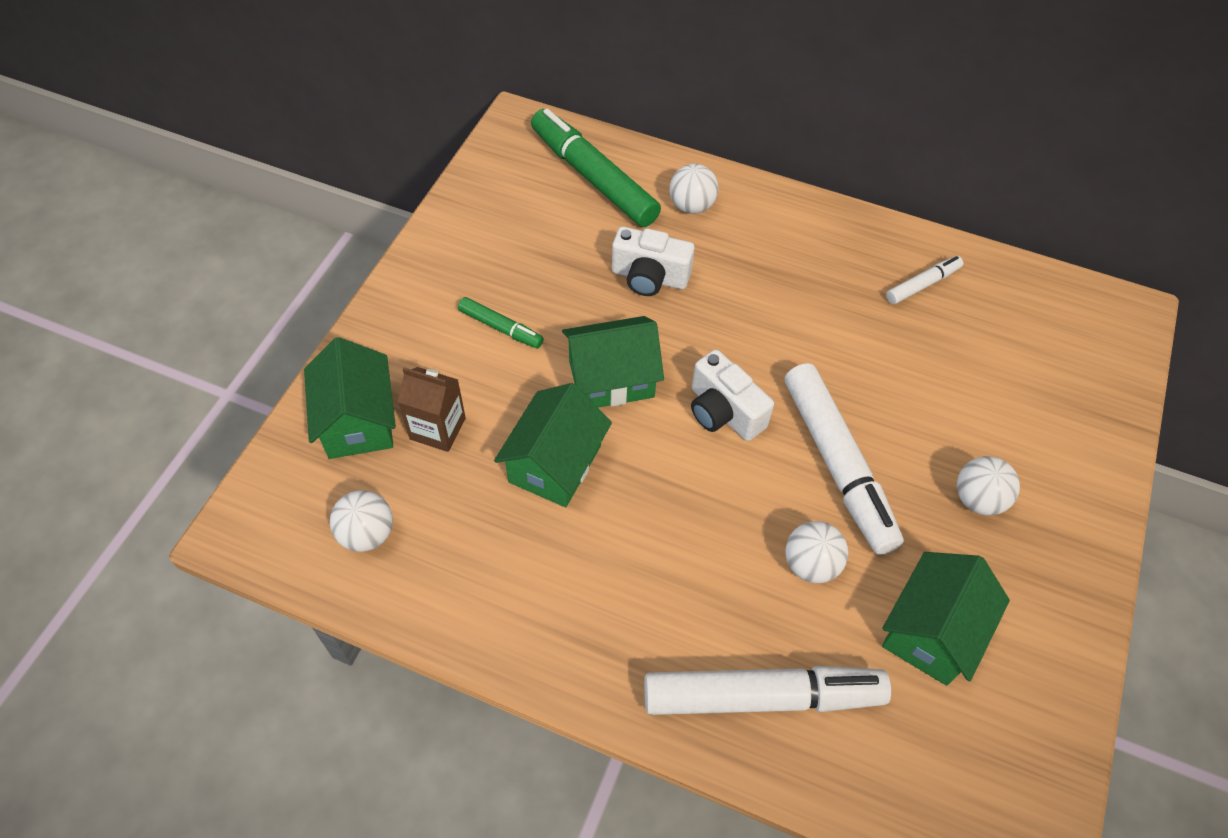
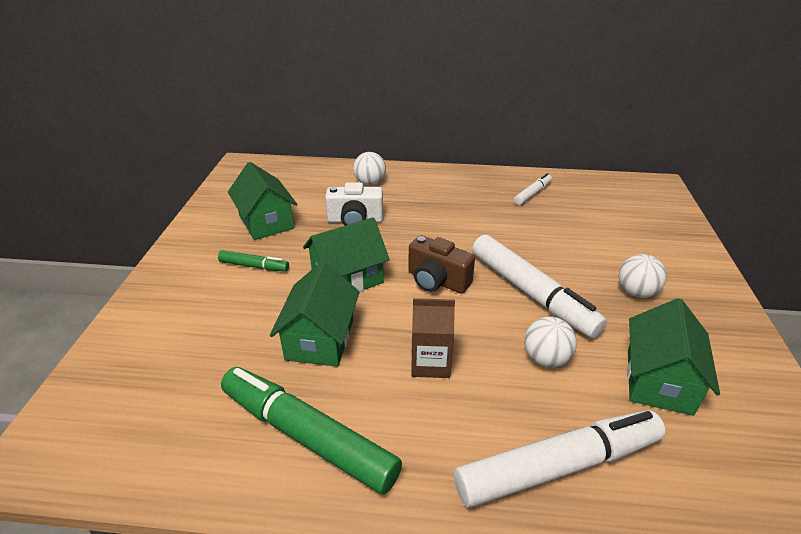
camera: 15 degrees left, 20 degrees down
(358, 421) = (143, 347): green house -> green house (266, 222)
(367, 534) = (162, 429): white ball -> none
(437, 428) = (215, 337): brown carton -> brown carton (430, 363)
(593, 177) = (299, 180): green marker -> green marker (307, 436)
(723, 412) = (437, 281): white camera -> brown camera

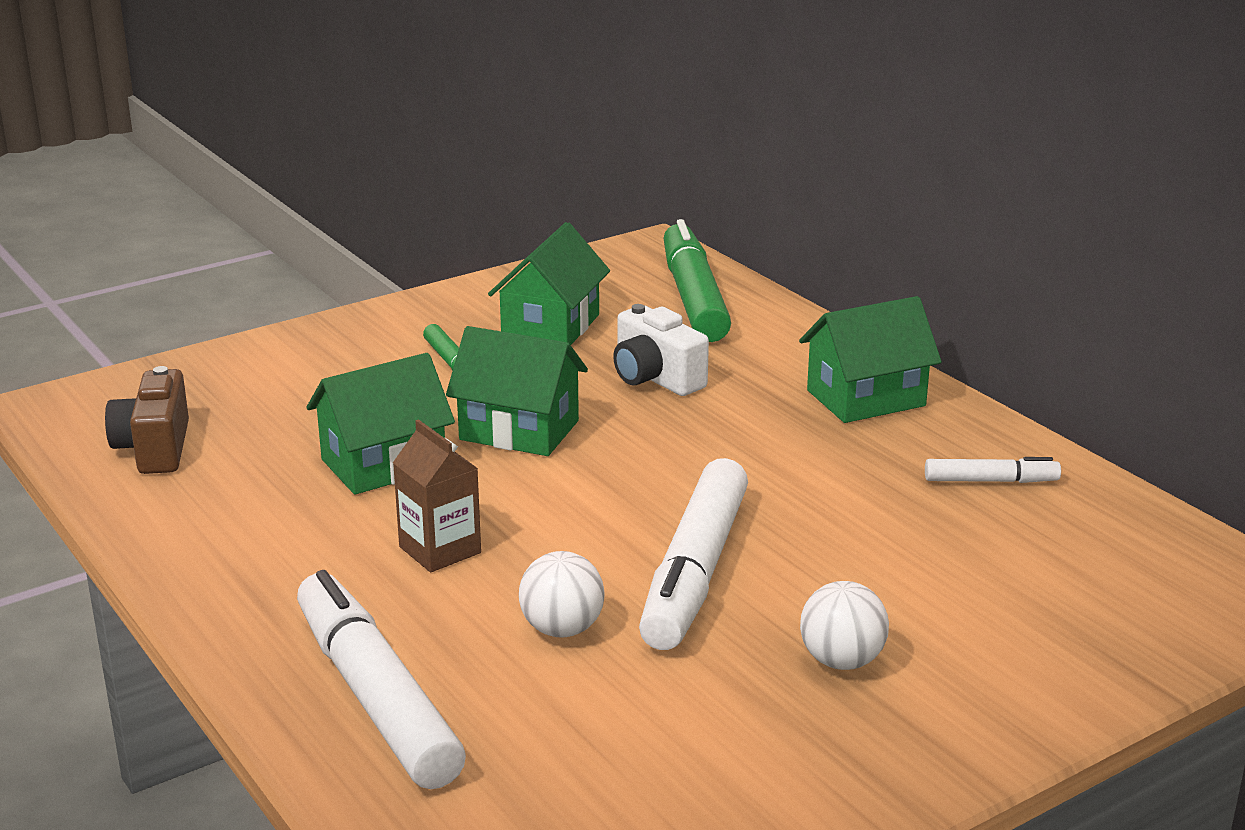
camera: 50 degrees right, 10 degrees down
(307, 436) = (232, 523): green marker -> green marker (693, 298)
(370, 183) = (771, 346): white ball -> none
(437, 281) = (611, 491): brown camera -> brown camera (154, 448)
(558, 466) = (376, 697): white marker -> white marker turned 150 degrees counterclockwise
(659, 381) = (639, 734): green house -> green house (866, 398)

